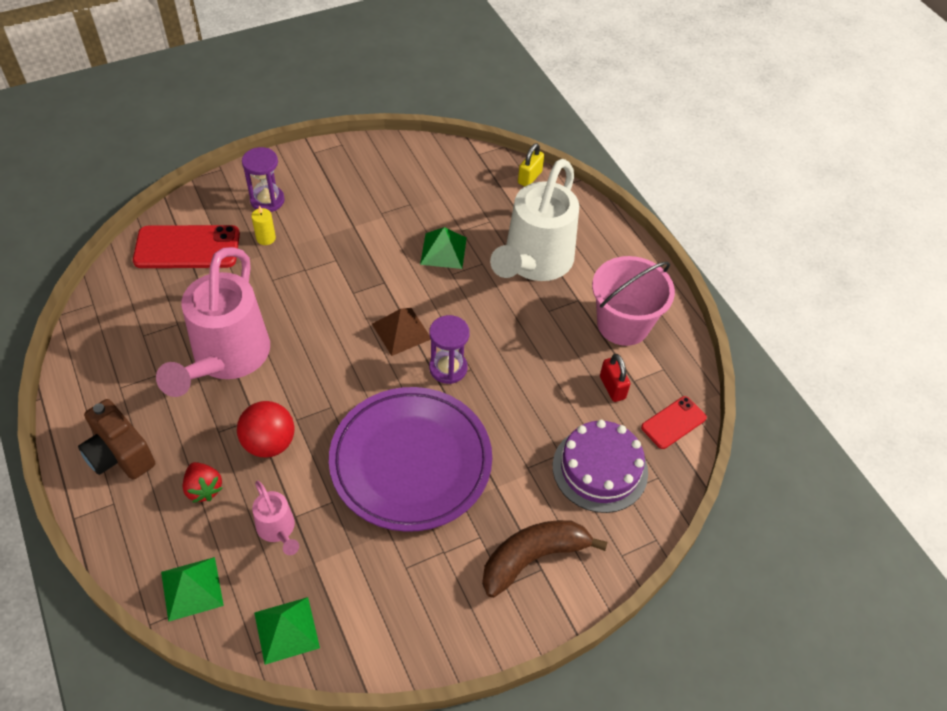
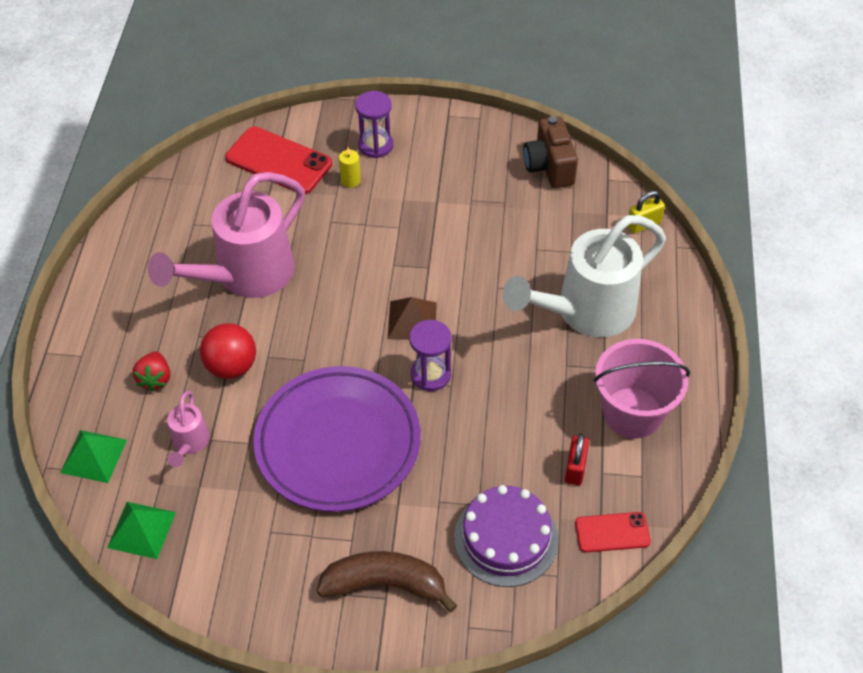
camera: 35 degrees right, 0 degrees up
(120, 454) = (111, 318): brown camera -> brown camera (549, 167)
(443, 250) = (504, 261): green pyramid -> none

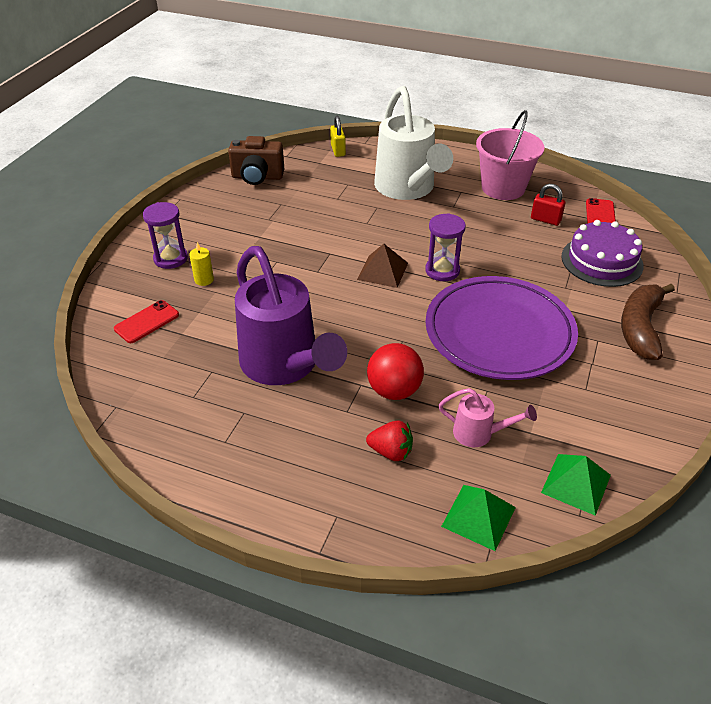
camera: 75 degrees left, 10 degrees down
(246, 275) = (284, 365): pink watering can -> purple watering can
(278, 161) = (147, 322): red phone -> red phone, size x0.57

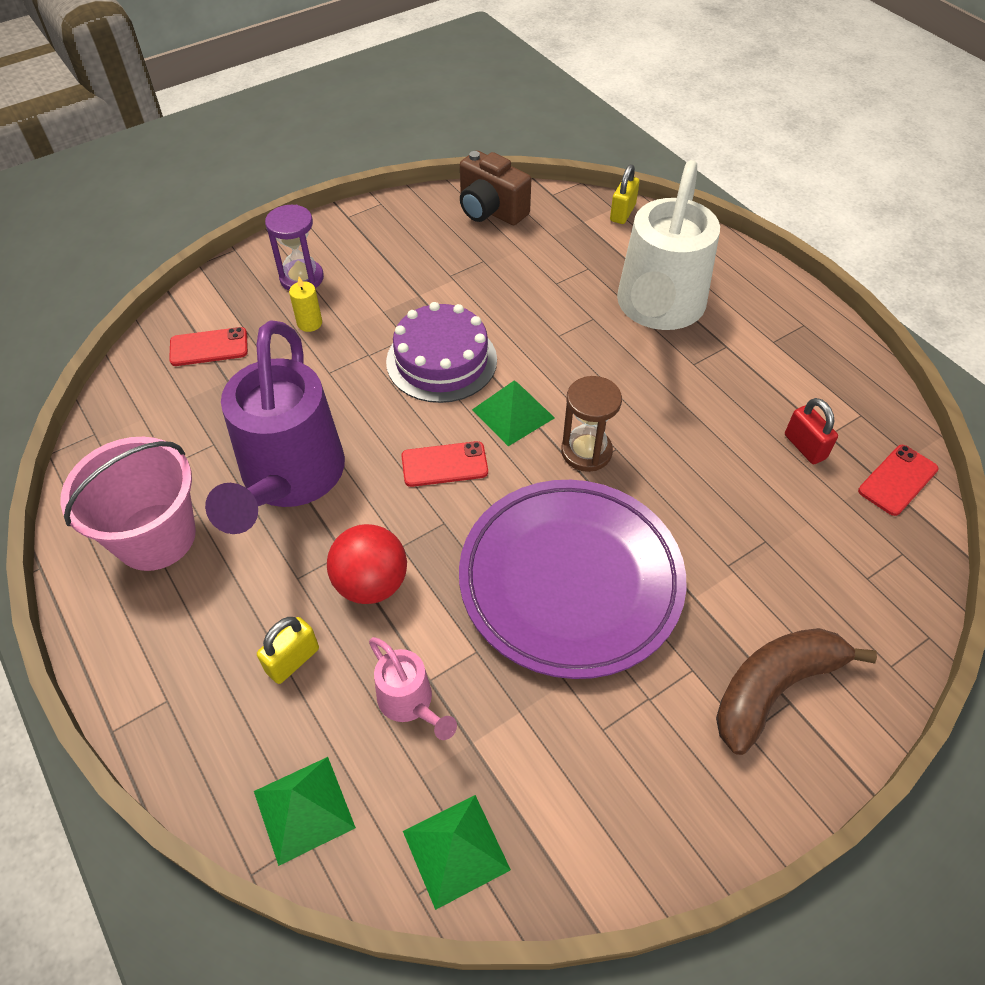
camera: 35 degrees right, 10 degrees up
(371, 313) = (444, 464): none -> red phone
(382, 271) = (513, 413): brown pyramid -> green pyramid
(391, 452) = (293, 660): red strawberry -> yellow padlock
(442, 271) = (586, 451): purple hourglass -> brown hourglass
(503, 188) = (792, 367): pink bucket -> pink bucket (155, 537)
(602, 261) = (824, 553): purple cake -> purple cake (441, 360)

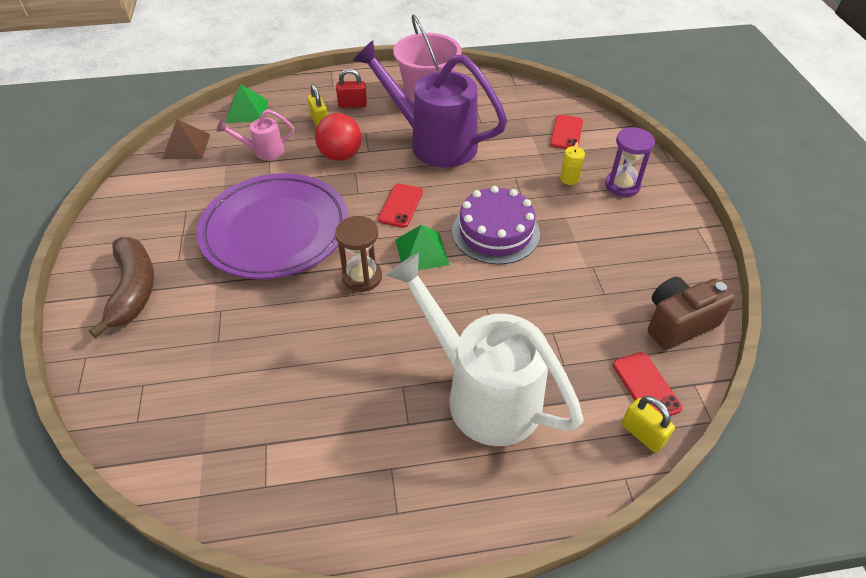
camera: 115 degrees right, 5 degrees down
(456, 850) = (186, 146): green pyramid -> brown pyramid
(805, 447) = (268, 416): red padlock -> red padlock (352, 104)
(897, 480) = (188, 466): red phone -> red phone (646, 386)

